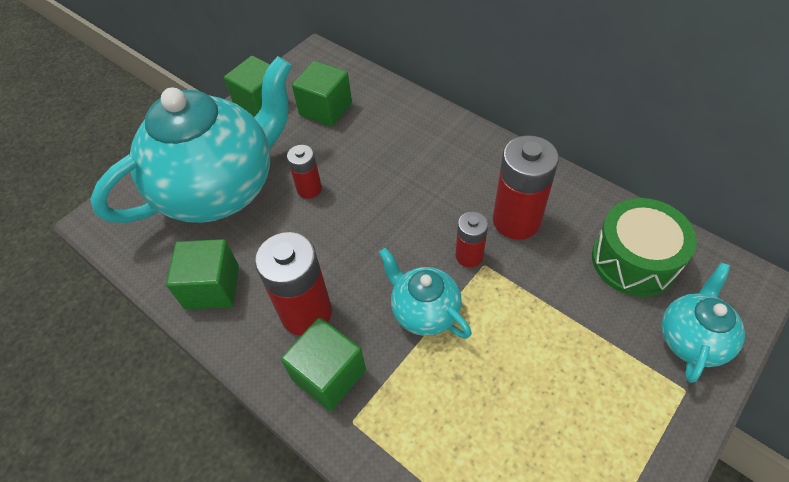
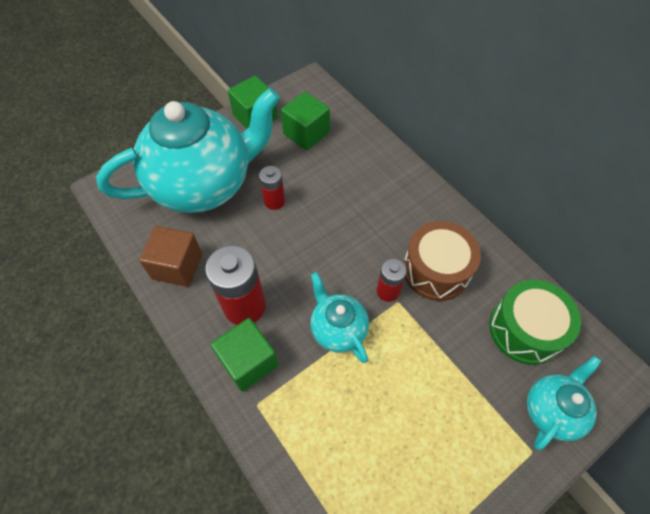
camera: 10 degrees right, 5 degrees up
(212, 287) = (177, 266): green cube -> brown cube
(516, 221) = (436, 270): red battery -> brown drum

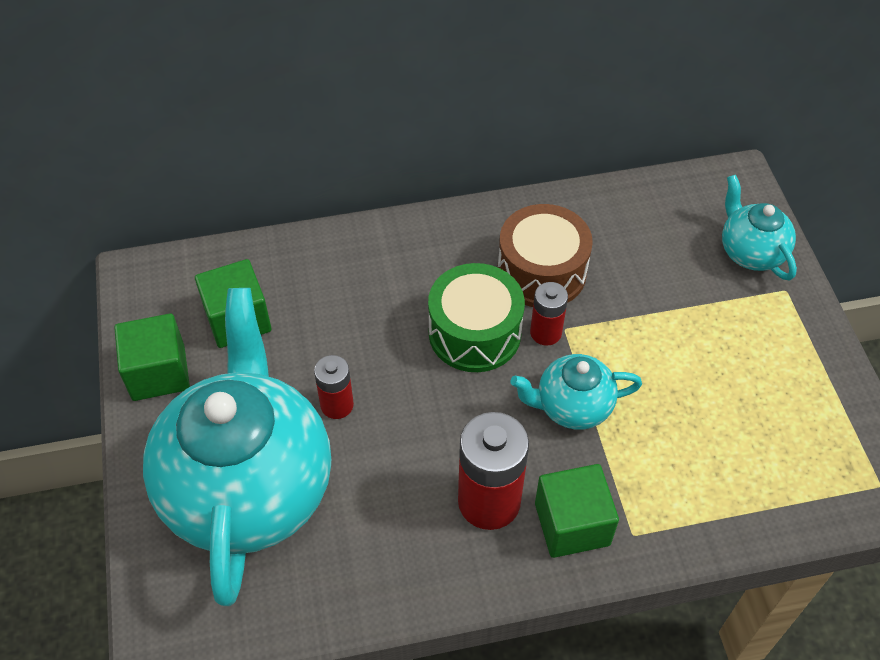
camera: 65 degrees left, 5 degrees down
(177, 266) = (379, 569): brown cube -> none
(525, 329) = (654, 228): green drum -> green drum (474, 333)

